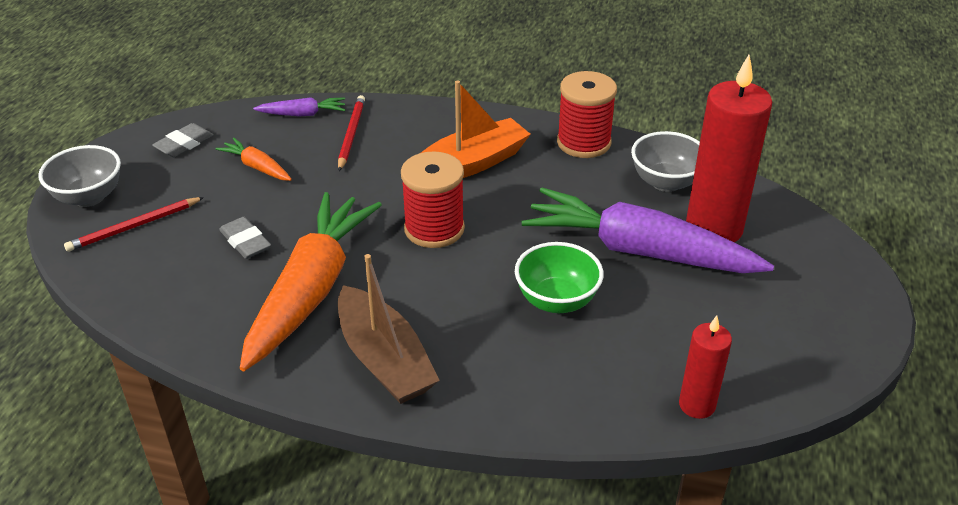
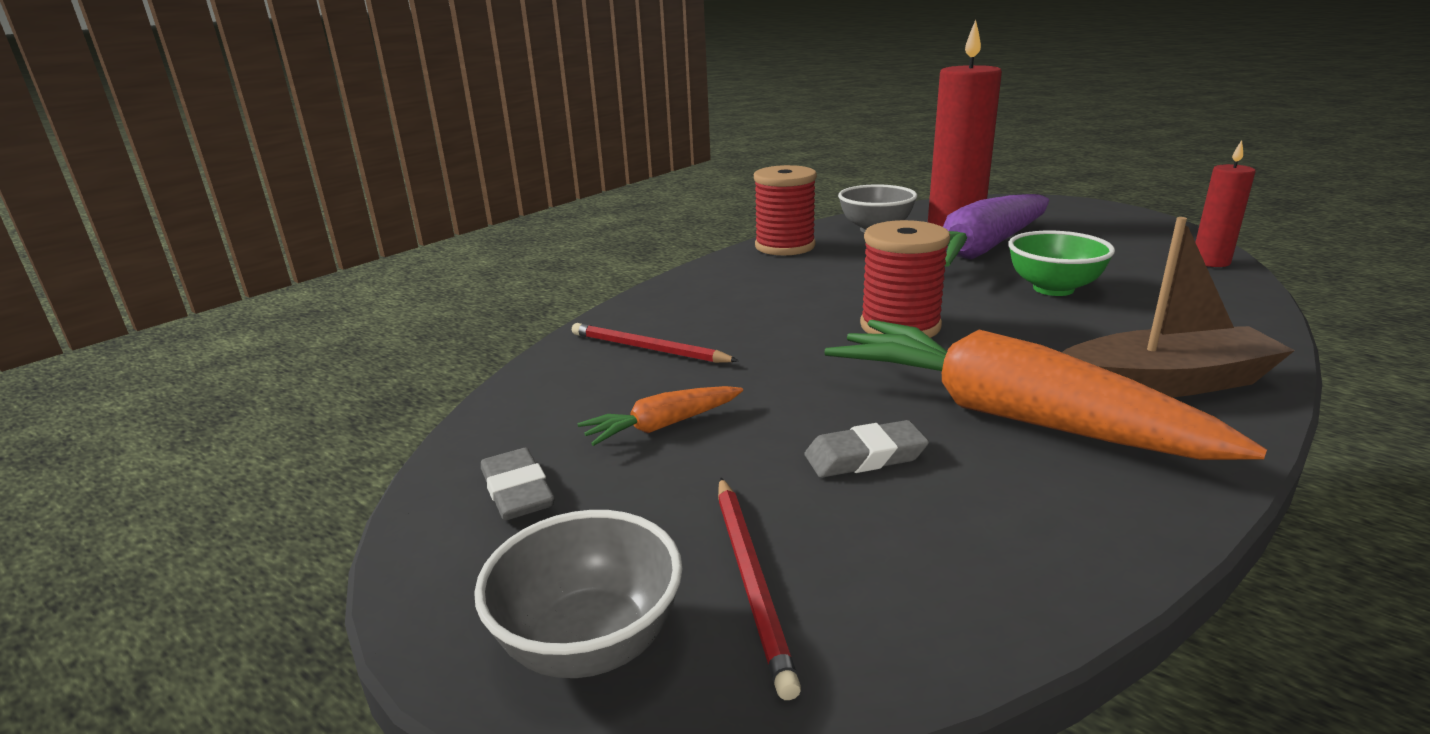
camera: 65 degrees left, 15 degrees down
(302, 114) = (556, 376): purple carrot -> none
(470, 164) = (781, 294): orange boat -> none

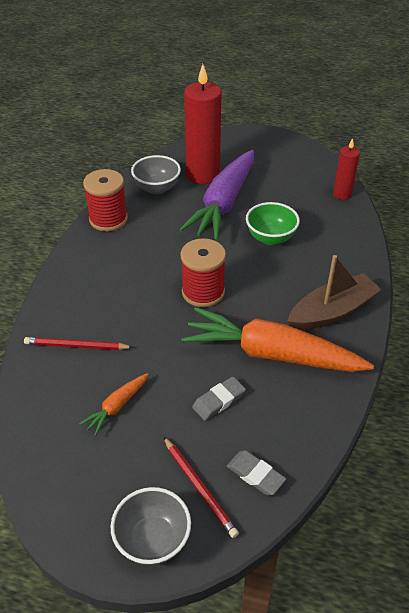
camera: 25 degrees left, 20 degrees up
(517, 491) = (71, 472): grey eraser -> grey eraser (255, 475)

